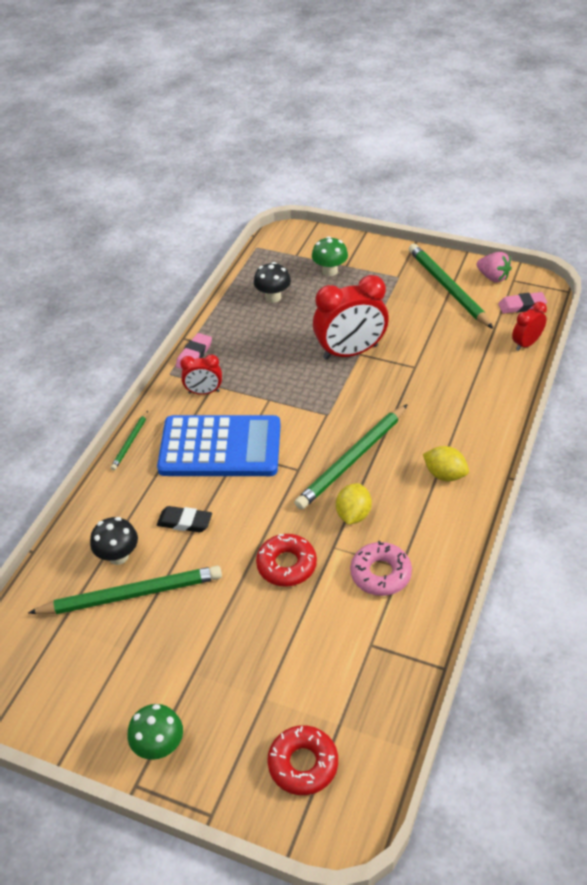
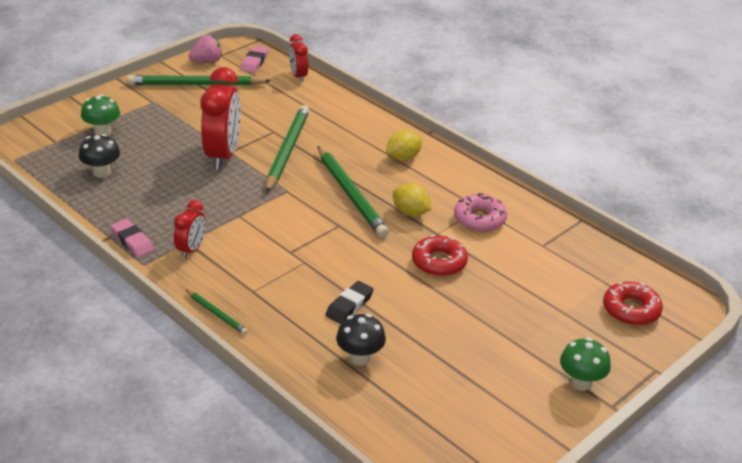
camera: 70 degrees left, 10 degrees down
(131, 595) = (412, 360): green pencil -> green pencil (287, 151)
(220, 447) = (274, 260): blue calculator -> none

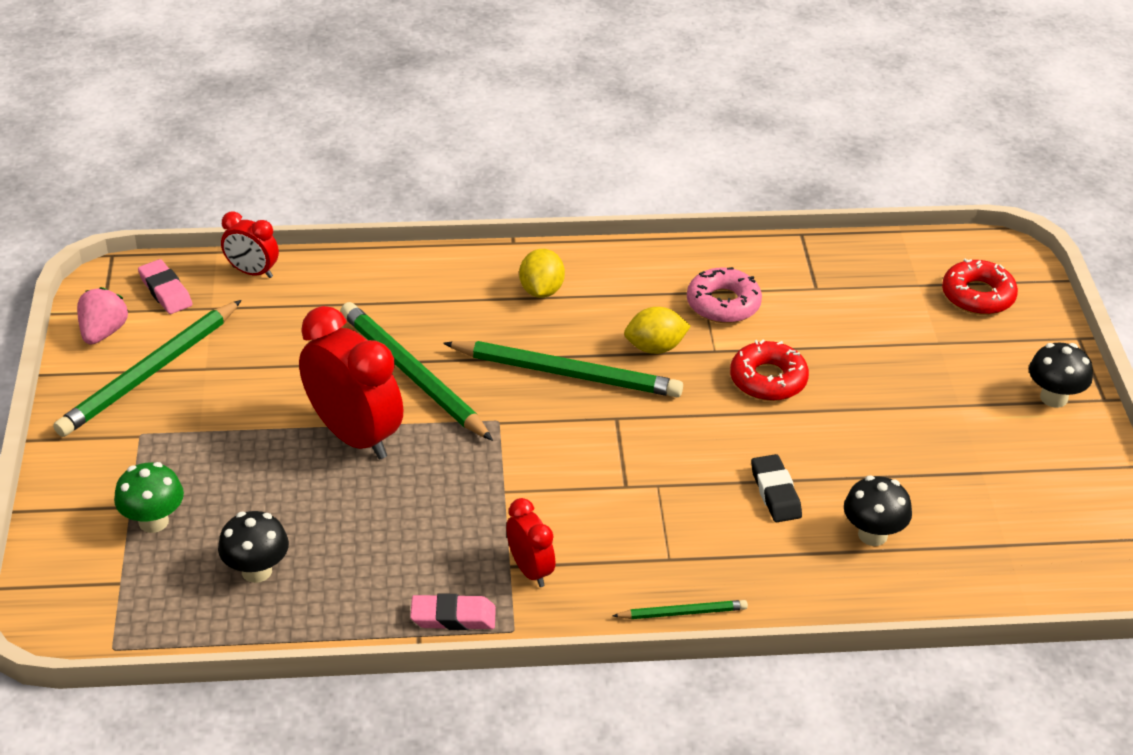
camera: 50 degrees left, 5 degrees up
(581, 382) = (1053, 398): green mushroom -> black mushroom

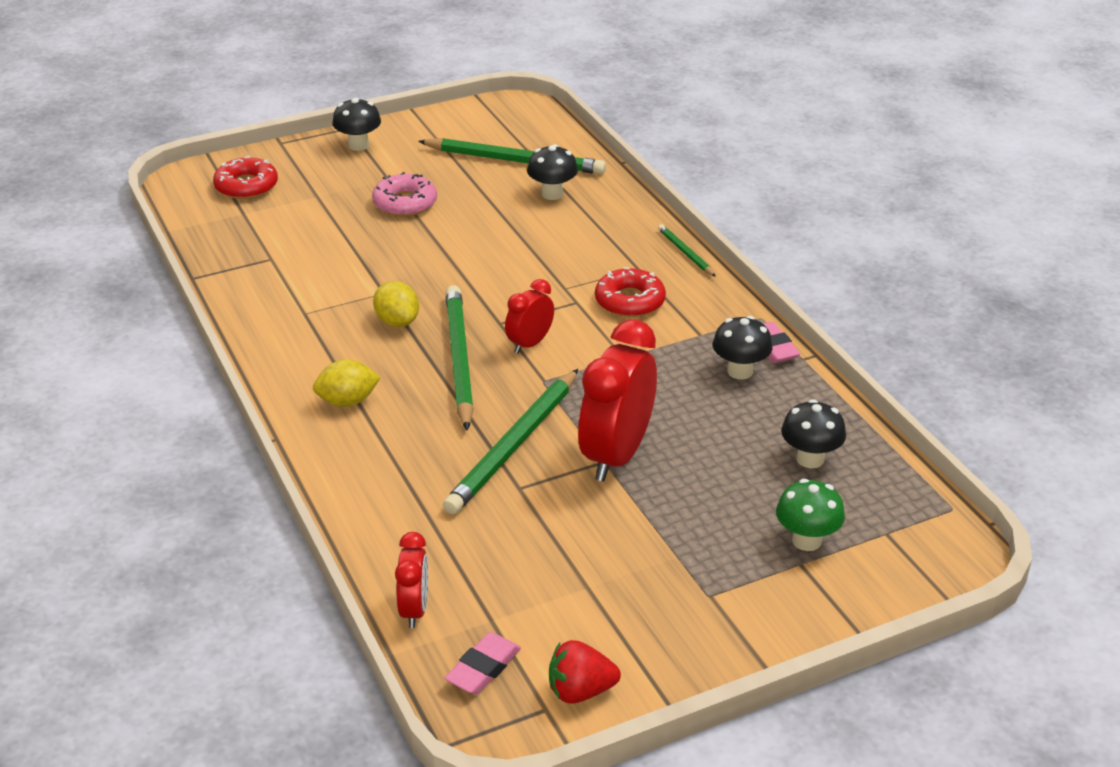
camera: 110 degrees left, 5 degrees down
(103, 332) = (580, 691): pink strawberry -> red strawberry
(150, 372) = (619, 625): green pencil -> green pencil (514, 161)
(427, 573) = (740, 371): none -> black mushroom
(530, 570) = (698, 324): red clock -> red clock (529, 344)
(723, 304) = (317, 299): pink donut -> pink donut (405, 203)
(768, 379) = (407, 261): red donut -> red donut (630, 301)
(775, 493) = (537, 237): black eraser -> none

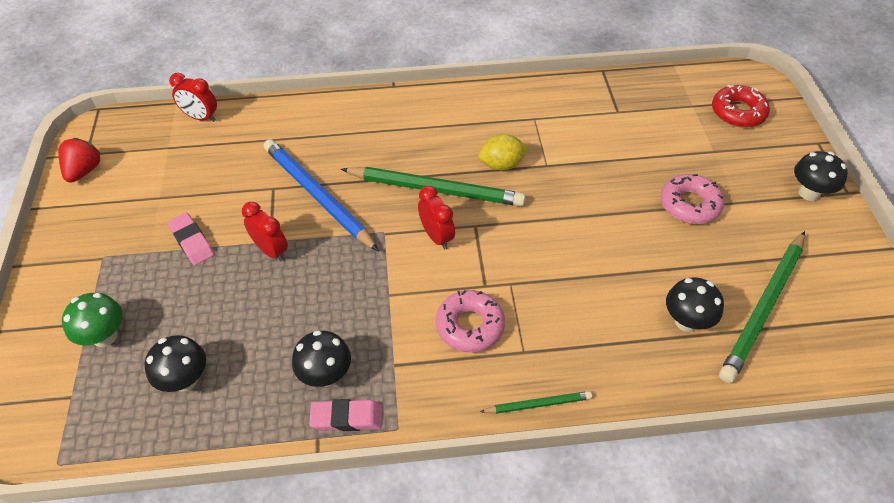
camera: 110 degrees right, 15 degrees up
(347, 401) = (415, 122): yellow lemon -> none
(483, 668) = (135, 135): pink eraser -> pink eraser (192, 242)
(514, 445) = (318, 196): green pencil -> blue pencil
(616, 455) = (271, 250): red clock -> red clock, size x0.53
(630, 301) = (470, 326): red donut -> pink donut

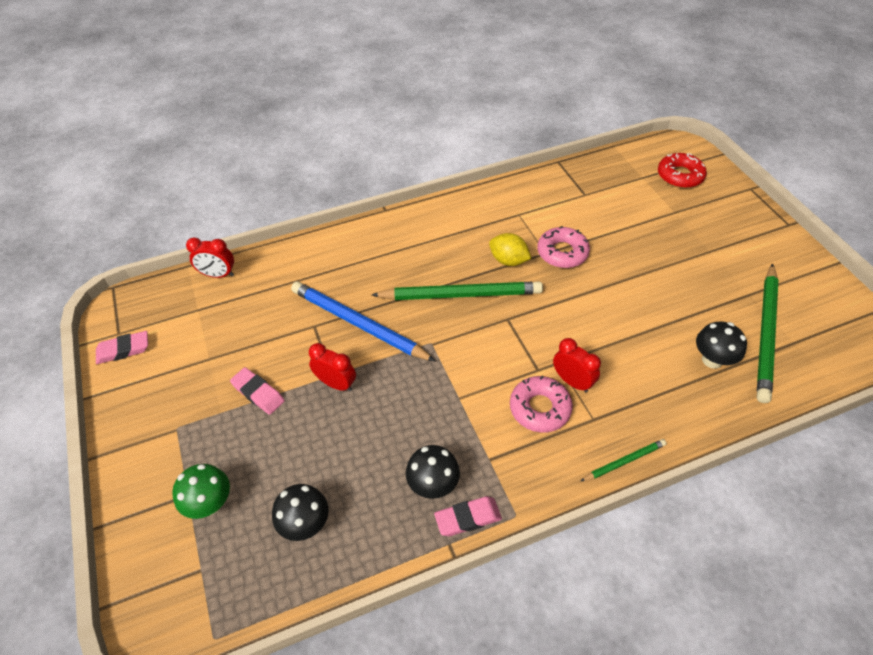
camera: 15 degrees left, 0 degrees up
(84, 171) = (123, 350): red strawberry -> pink eraser
(437, 236) = (479, 336): red clock -> red clock (572, 381)
(502, 165) = (508, 260): yellow lemon -> yellow lemon turned 60 degrees clockwise
(690, 205) = (674, 261): pink donut -> pink donut (562, 252)
(809, 193) = (761, 231): black mushroom -> none

